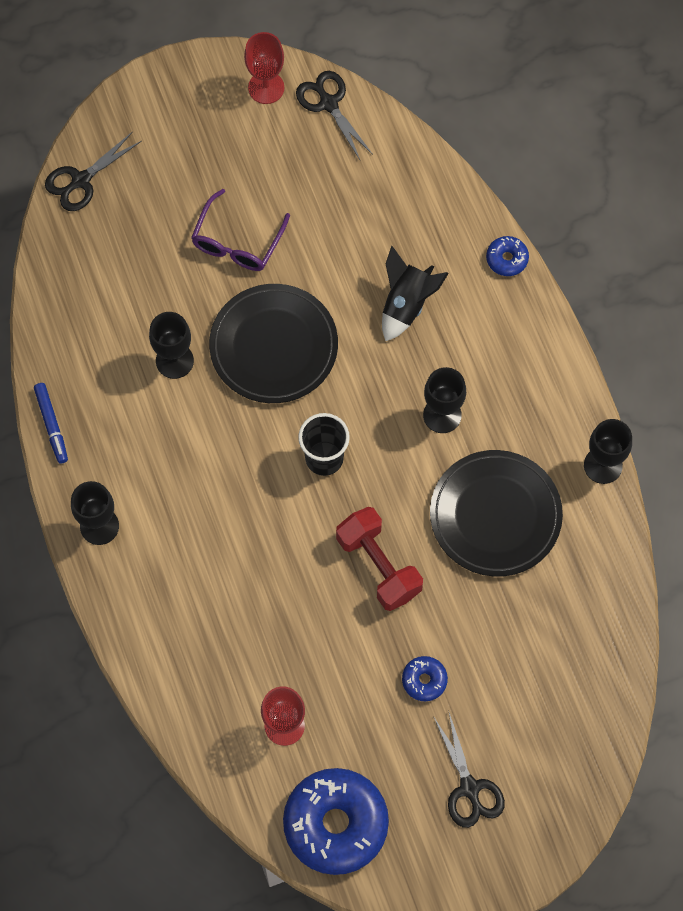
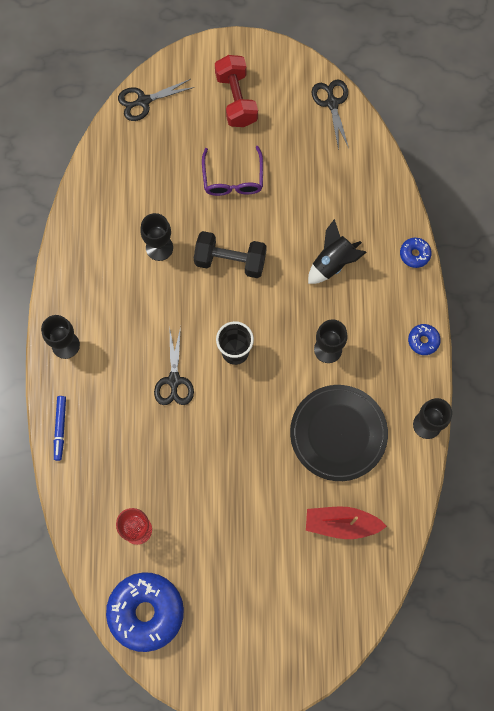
camera: 20 degrees right, 5 degrees up
(51, 425) = (60, 264): blue marker -> blue marker (60, 428)
(237, 242) = (233, 179): purple glasses -> purple glasses turned 45 degrees counterclockwise
(266, 87) = (293, 78): red goblet -> none
(273, 346) = (230, 260): black plate -> black dumbbell
(378, 566) = (244, 440): red dumbbell -> red dumbbell (236, 99)
(424, 680) = (245, 533): blue donut -> blue donut (423, 341)
(469, 788) = (247, 621): black scissors -> black scissors (174, 380)
(542, 626) = (341, 524): none -> red boat

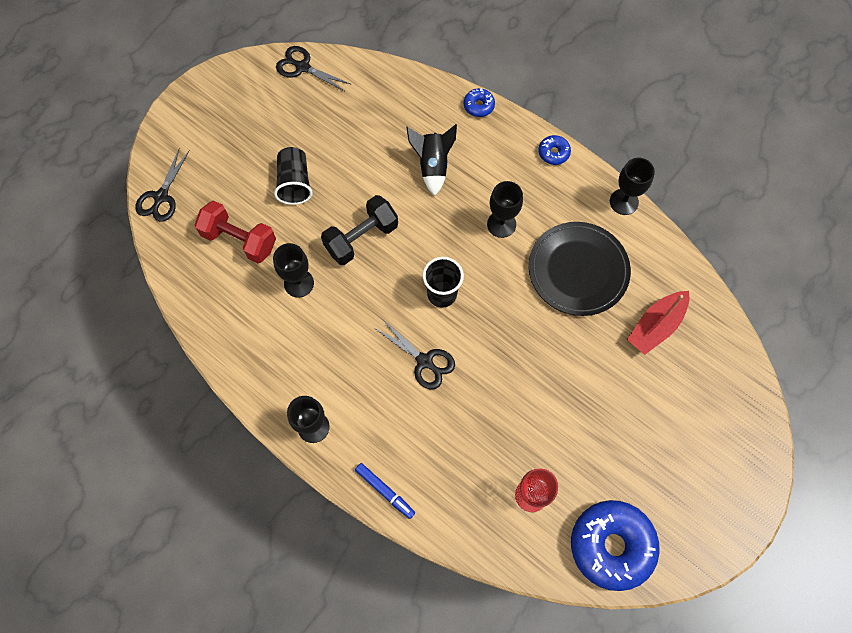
camera: 50 degrees left, 5 degrees down
(233, 179) = (295, 183): purple glasses -> black cup
(236, 99) = (230, 129): red dumbbell -> red dumbbell (239, 240)

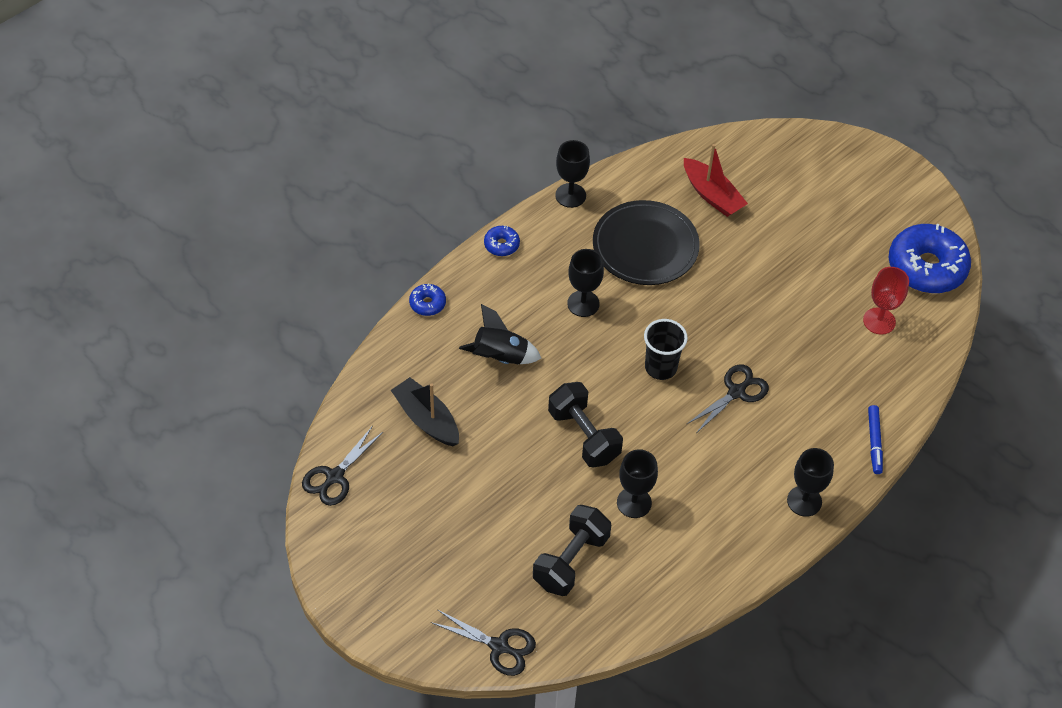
camera: 85 degrees left, 15 degrees down
(239, 240) = (571, 561): red dumbbell -> black dumbbell
(295, 183) = (502, 497): black cup -> none
(363, 121) = (426, 419): none -> black boat
(385, 491) = (874, 442): blue marker -> blue marker turned 135 degrees clockwise

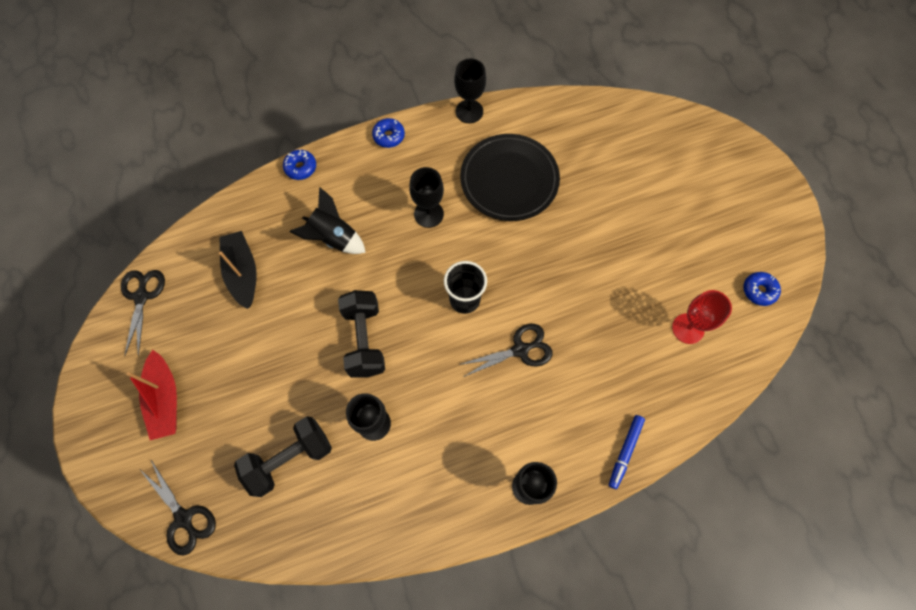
camera: 25 degrees right, 15 degrees up
(335, 476) = (142, 297): black scissors -> black scissors turned 120 degrees clockwise
(712, 195) = (592, 152): red boat -> red boat (165, 399)
(926, 267) = (759, 291): blue donut -> blue donut, size x0.44

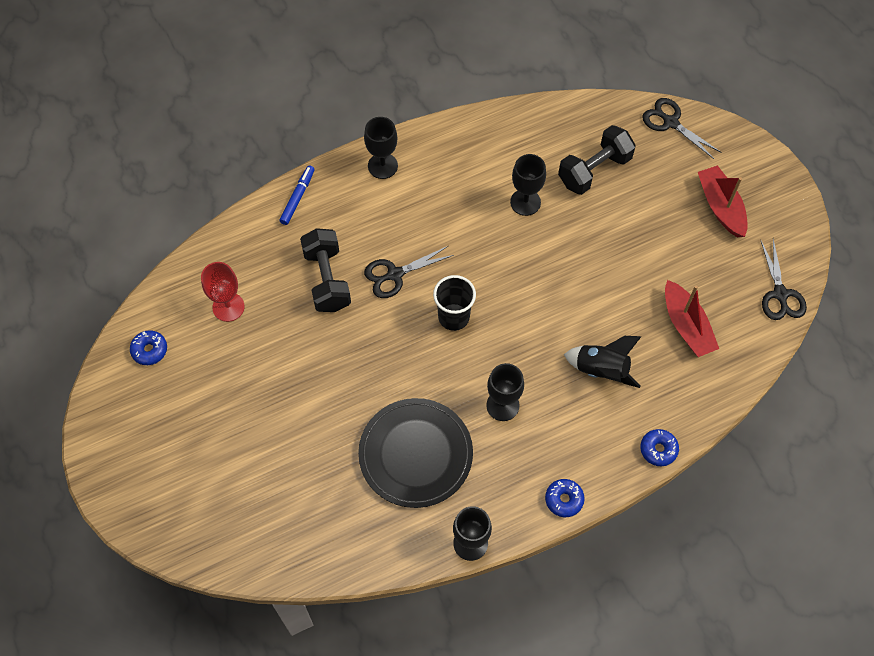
camera: 175 degrees right, 5 degrees down
(243, 273) = (686, 326): black boat -> red boat
(364, 340) = (548, 271): black dumbbell -> black dumbbell (327, 279)

